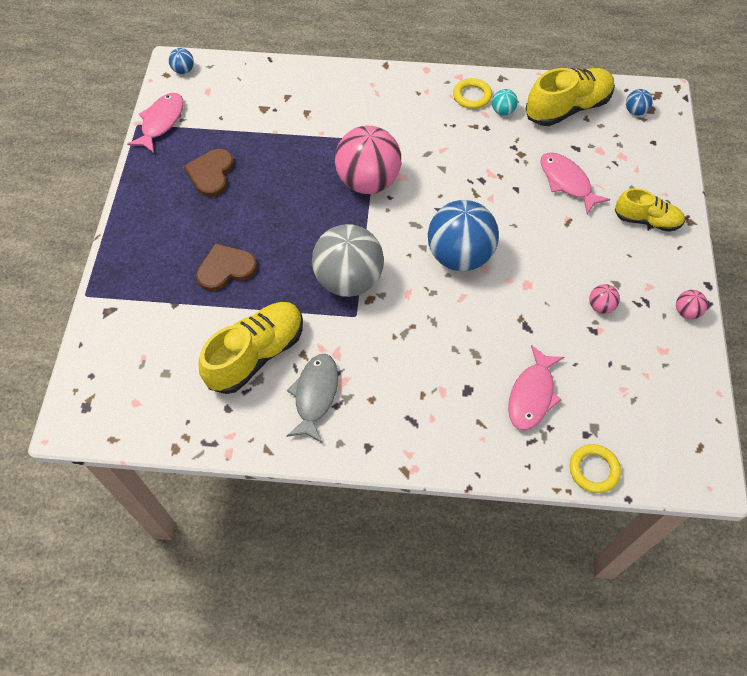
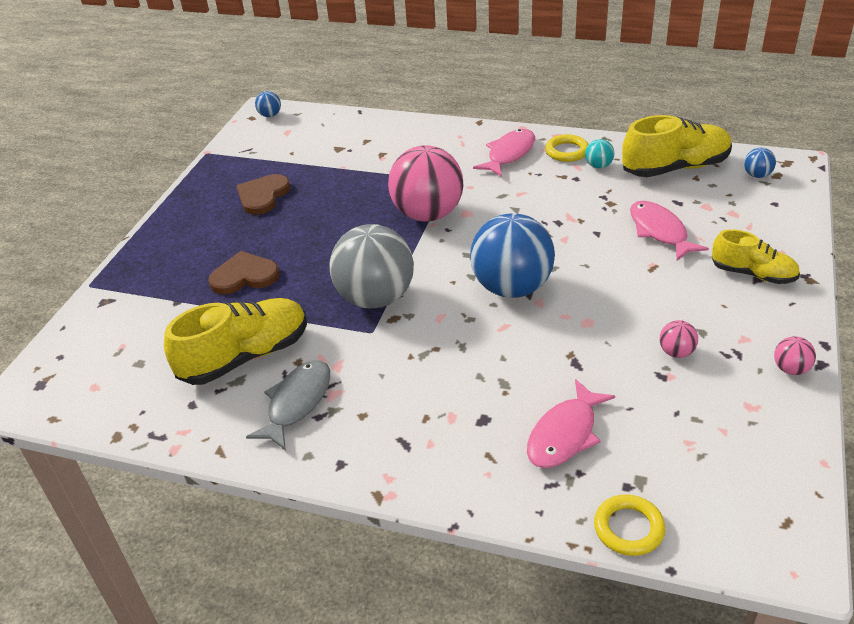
camera: 15 degrees right, 20 degrees down
(161, 122) = (230, 152): pink fish -> pink fish (509, 154)

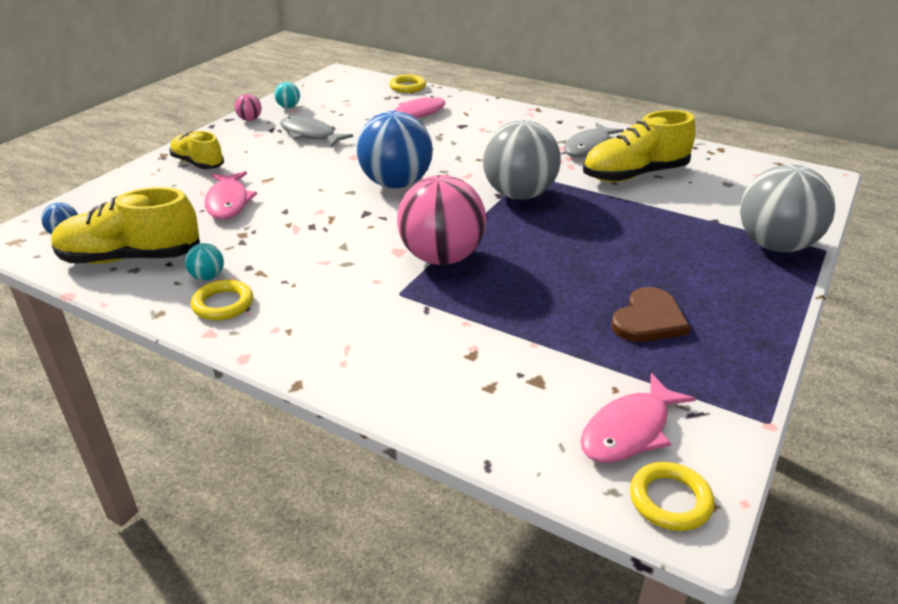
camera: 170 degrees left, 5 degrees down
(132, 281) = (775, 245): none -> grey ball
(244, 276) = (650, 231): brown heart -> none
(270, 115) = (670, 500): blue ball -> yellow ring
(509, 154) = (297, 316): pink fish -> pink fish (629, 430)
(676, 352) = (310, 135): pink ball -> grey fish
(770, 414) = (288, 107): none -> turquoise ball

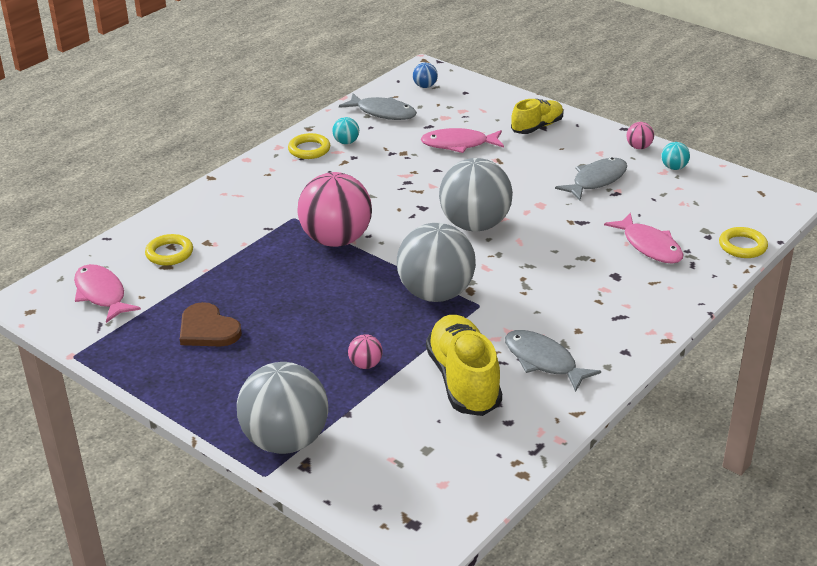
camera: 100 degrees right, 0 degrees up
(131, 258) = (383, 113): yellow shoe -> grey fish
(396, 184) = (475, 225): blue ball -> grey ball
(644, 218) = (365, 364): none -> pink ball
(670, 500) = (41, 297): yellow ring -> yellow ring (169, 253)

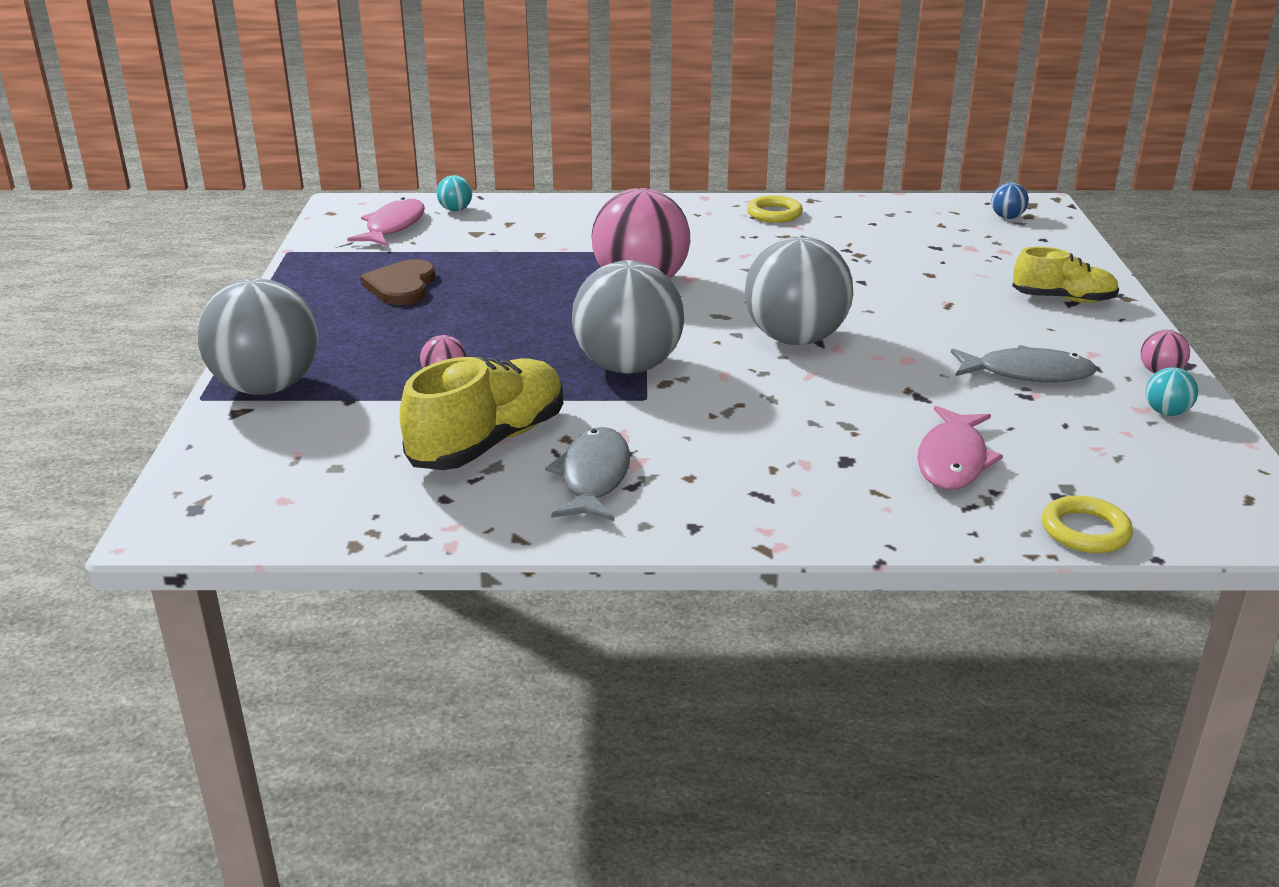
camera: 50 degrees right, 5 degrees down
(169, 253) = (496, 226): yellow ring -> none
(346, 142) = (821, 223): turquoise ball -> turquoise ball (455, 210)
(383, 113) = (911, 218): grey fish -> none
(458, 144) = (934, 273): pink fish -> none

